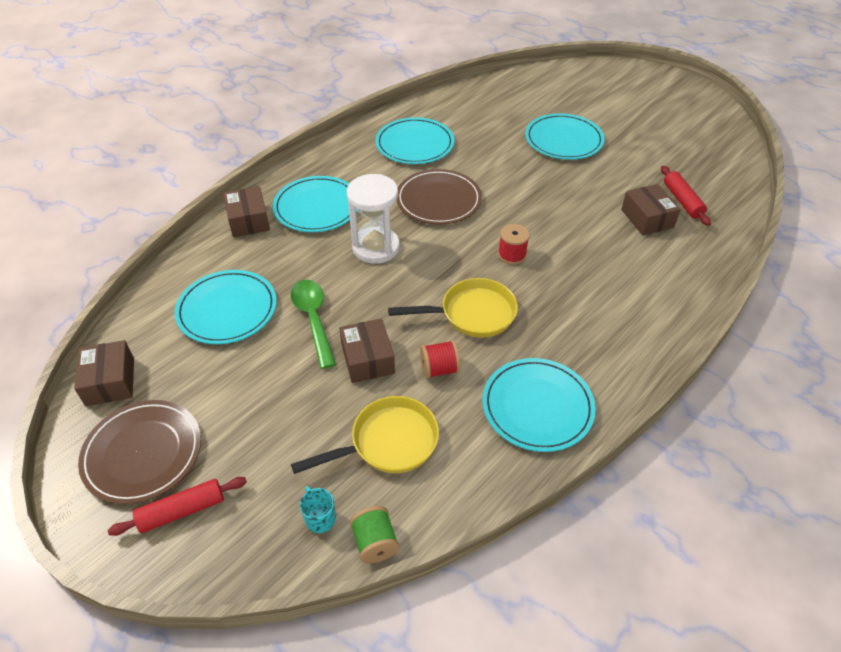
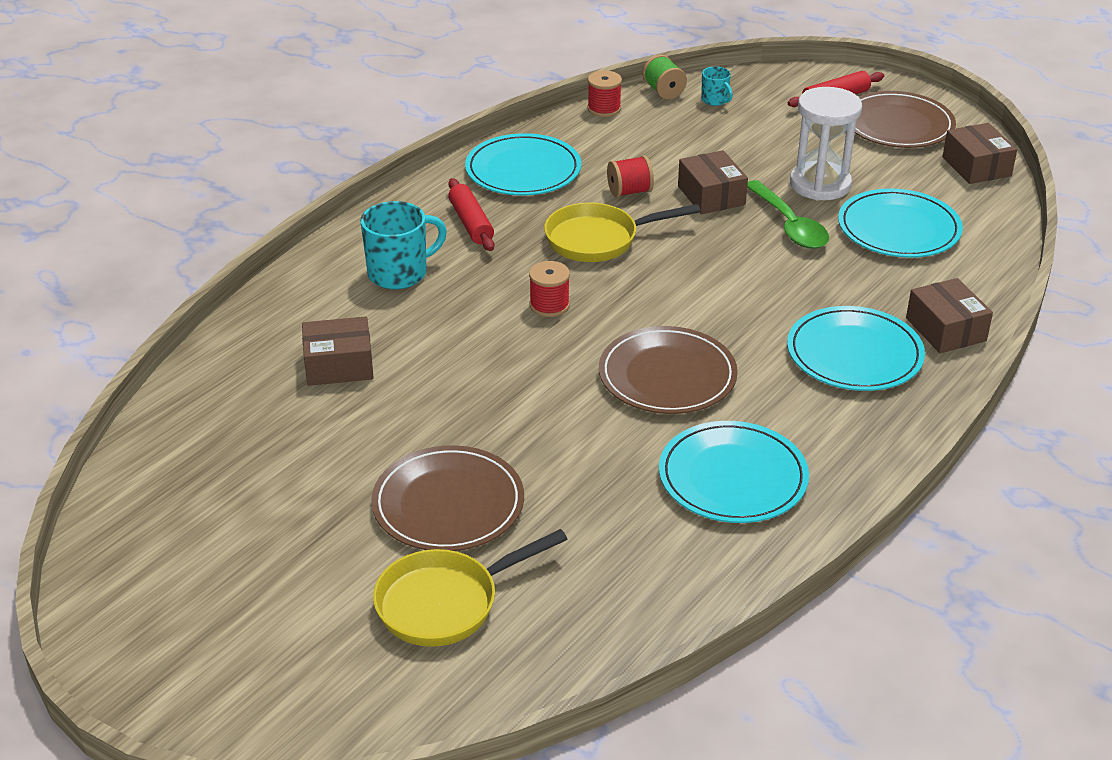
camera: 175 degrees right, 10 degrees down
(376, 247) = (742, 304): white hourglass -> white hourglass (820, 184)
(388, 442) = (670, 141): yellow pan -> yellow pan (446, 602)
(450, 510) = (604, 109): none -> red spool
(563, 140) = (448, 504): turquoise plate -> brown plate
(626, 290) = (399, 273): none -> turquoise mug
(647, 218) = (339, 365): brown box -> brown box turned 75 degrees counterclockwise
(682, 201) = (271, 396): red rolling pin -> red rolling pin (471, 223)

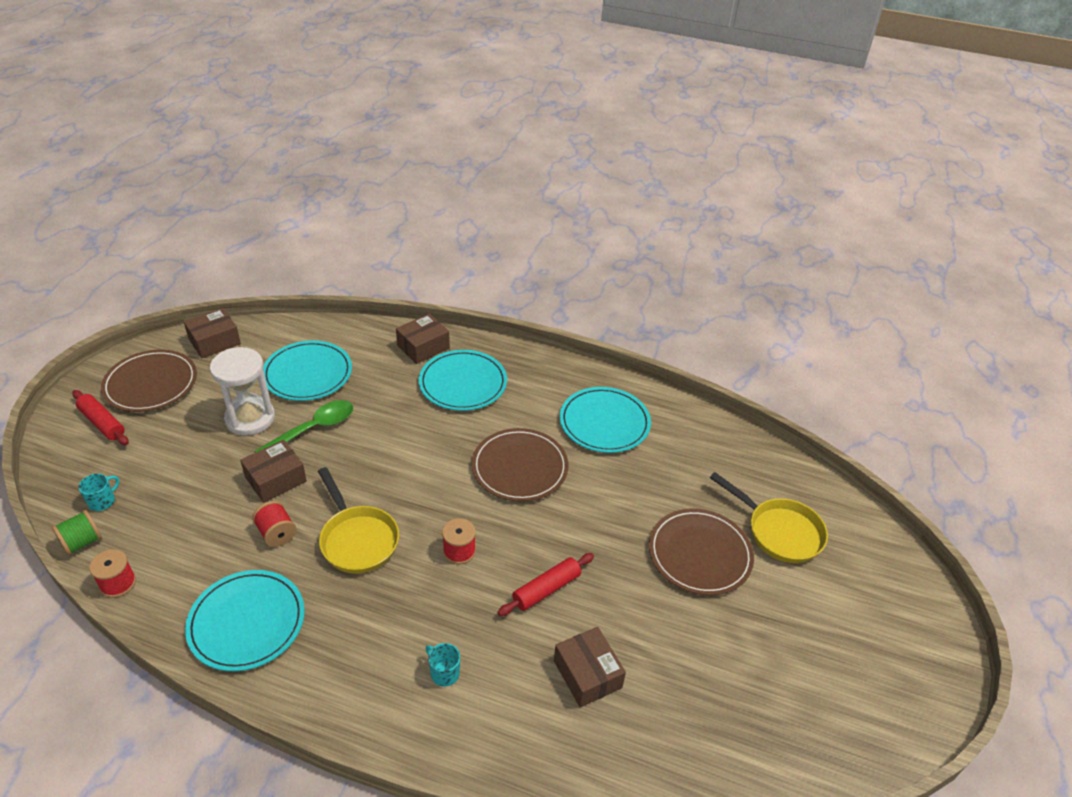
camera: 110 degrees left, 5 degrees up
(399, 273) = (444, 673): turquoise mug -> turquoise mug, size x0.53
(471, 223) = (349, 639): red rolling pin -> red rolling pin (546, 589)

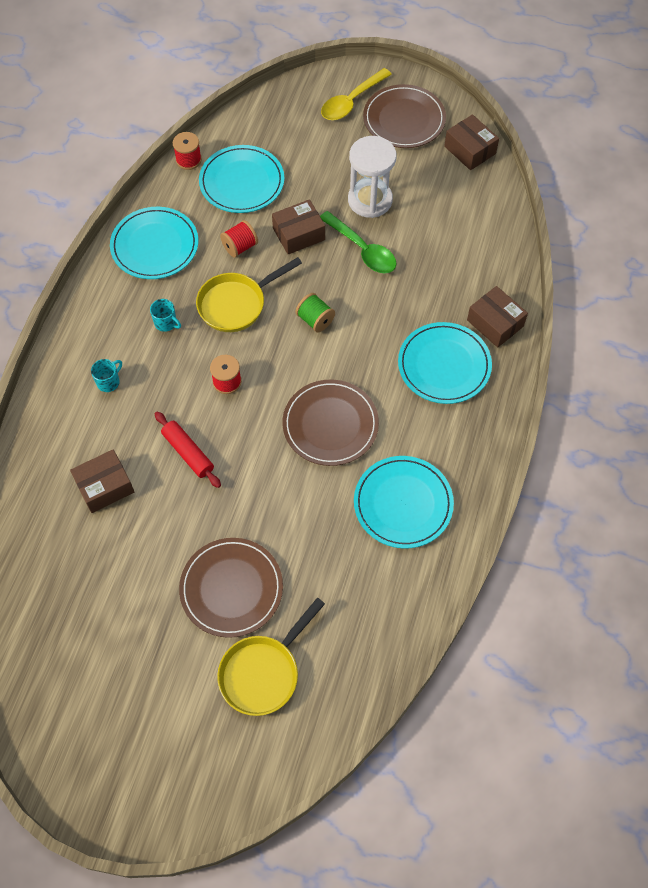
camera: 90 degrees right, 20 degrees up
(82, 542) = (225, 127): green spool -> green spool (315, 320)
(102, 423) = (351, 101): red rolling pin -> yellow spoon
(102, 501) = (266, 127): turquoise mug -> turquoise mug (166, 323)
(276, 479) = (299, 234): brown box -> brown box turned 75 degrees counterclockwise
(308, 374) = (436, 231): turquoise plate -> turquoise plate (242, 182)

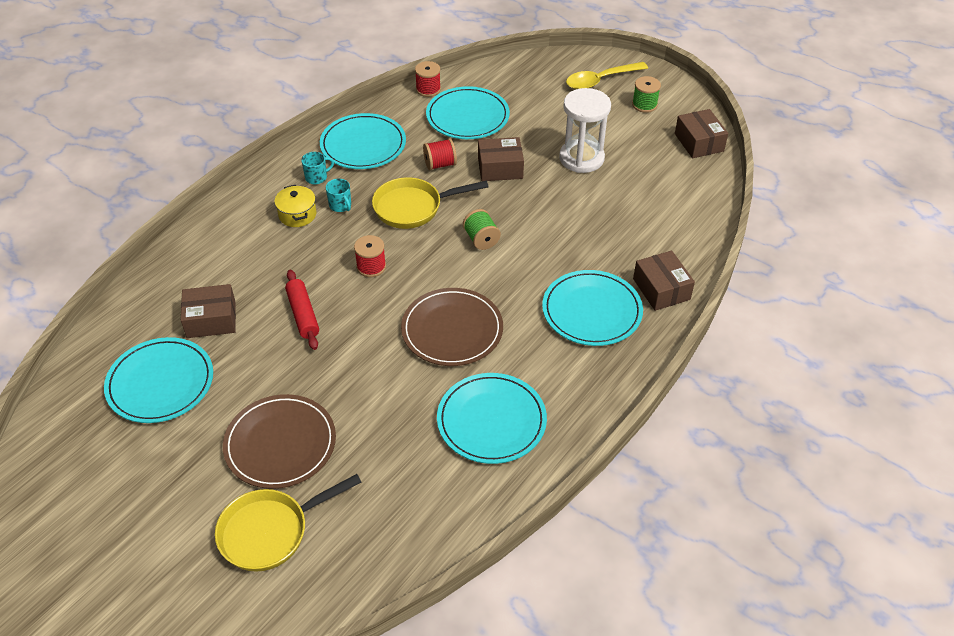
camera: 20 degrees right, 15 degrees down
(91, 566) = (160, 383): none -> turquoise plate
(109, 382) = (263, 237): turquoise mug -> turquoise mug (317, 177)
(129, 346) = (297, 215): none -> yellow pot
(362, 249) = (555, 195): green spoon -> none
(404, 119) = (644, 105): brown plate -> green spool

